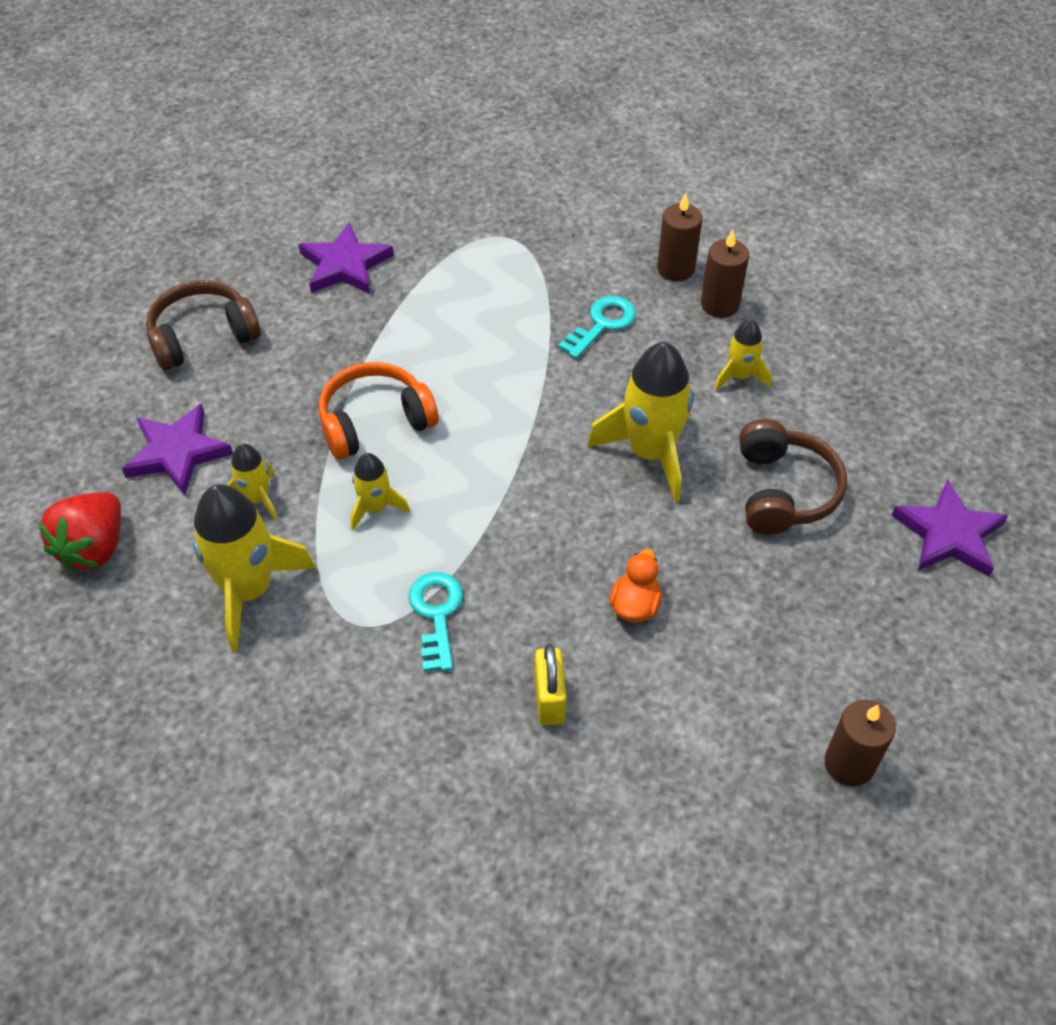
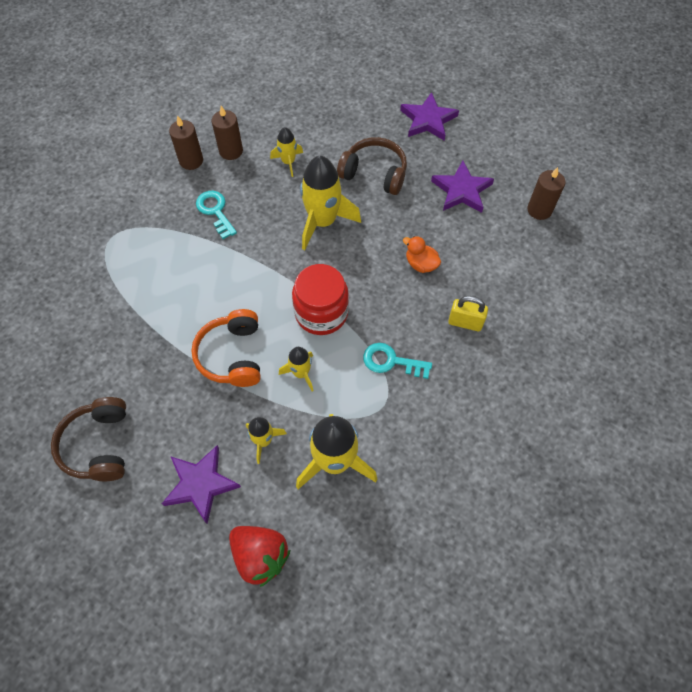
camera: 70 degrees left, 10 degrees up
(345, 265) = (81, 337): purple star -> purple star (462, 190)
(485, 501) = (321, 313): none -> red jar

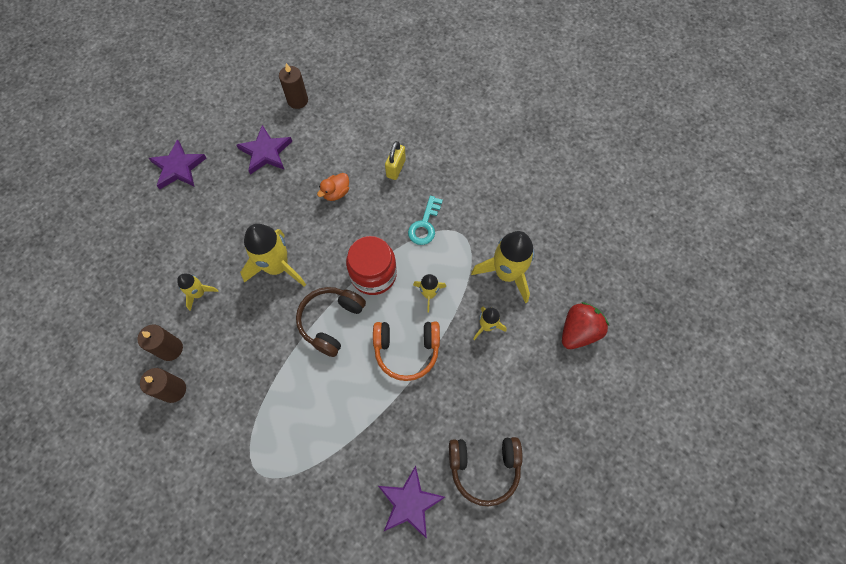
camera: 85 degrees left, 5 degrees up
(200, 484) = (522, 377): purple star -> purple star (410, 503)
(215, 211) = (245, 365): turquoise key -> none
(374, 173) = (231, 219): brown headphones -> brown headphones (331, 321)

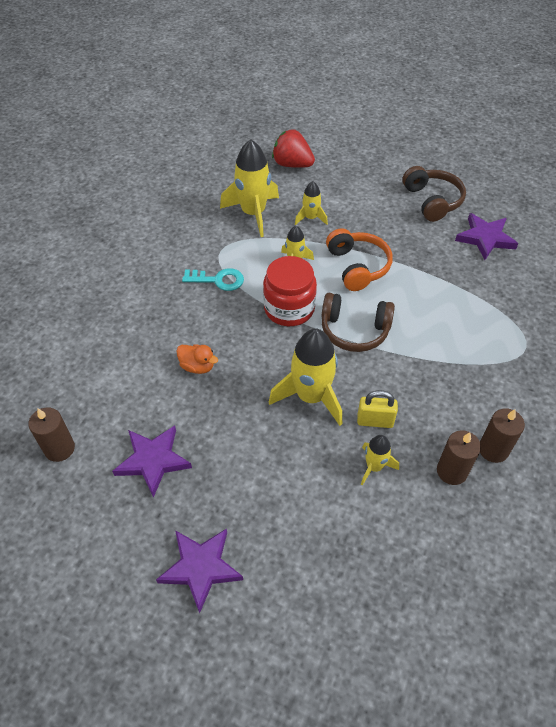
camera: 105 degrees left, 15 degrees down
(396, 168) = (151, 319): yellow padlock -> yellow padlock (375, 421)

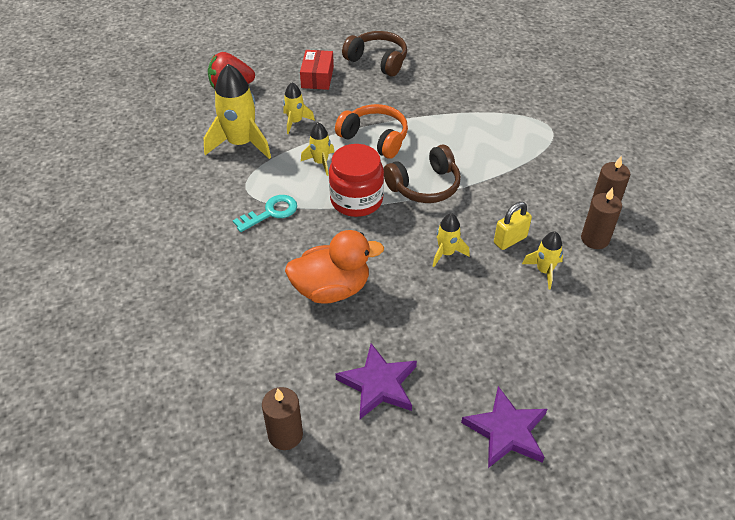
camera: 40 degrees left, 5 degrees down
(197, 366) = (331, 289): orange duck -> orange duck, size x1.92
(311, 396) = (446, 253): yellow rocket -> yellow rocket, size x0.53
(367, 190) = (317, 77): none -> red box
(485, 238) = (444, 68): purple star -> none

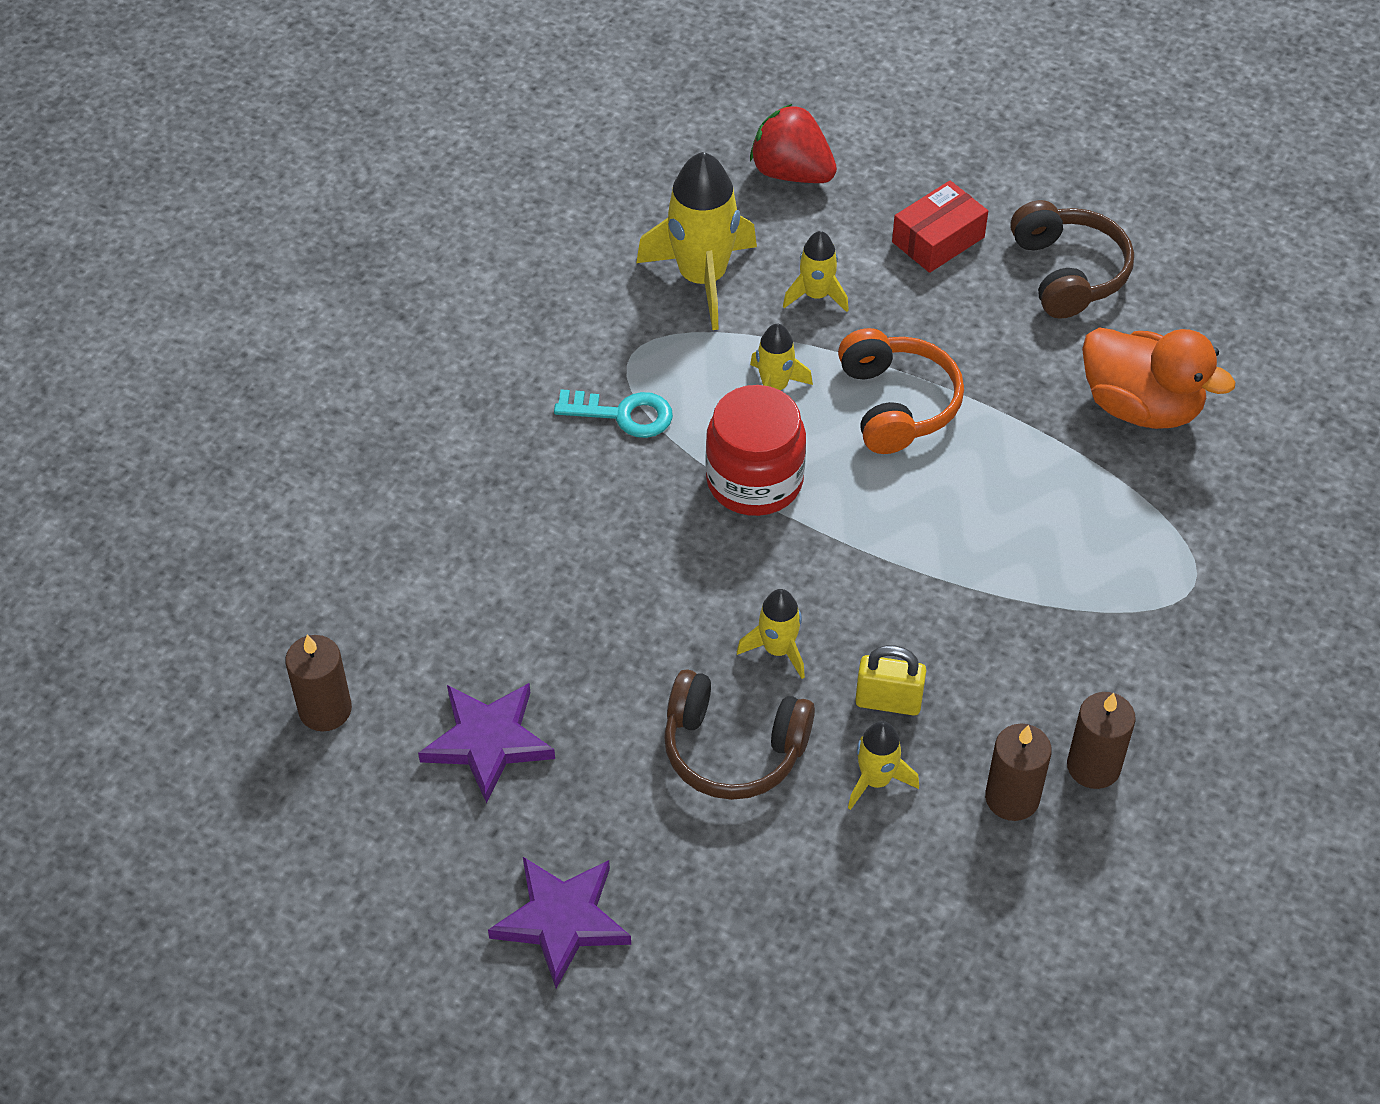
camera: 45 degrees right, 5 degrees up
(331, 289) = (575, 580): orange duck -> orange duck (1141, 406)
(424, 186) = (873, 531): brown headphones -> brown headphones (733, 749)

